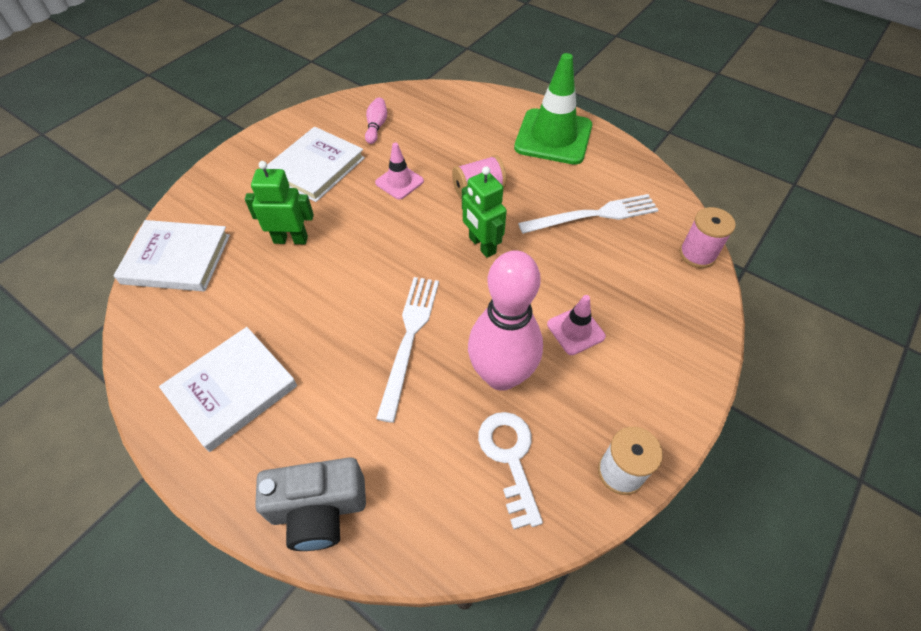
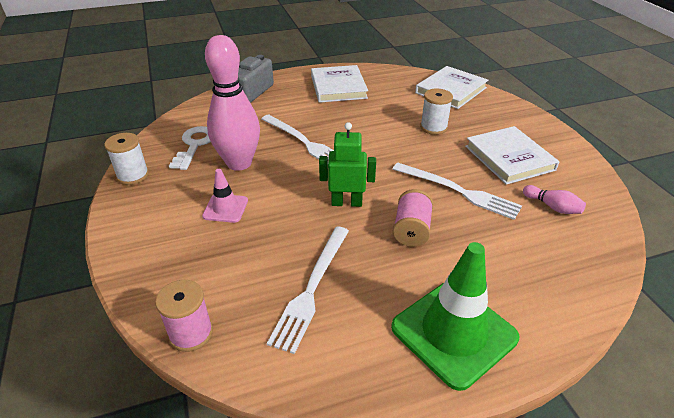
camera: 125 degrees right, 15 degrees down
(291, 239) = (433, 127): green robot -> white spool
(399, 182) = (458, 191): pink traffic cone -> white fork
(510, 458) = (194, 145): white key -> white key turned 105 degrees counterclockwise

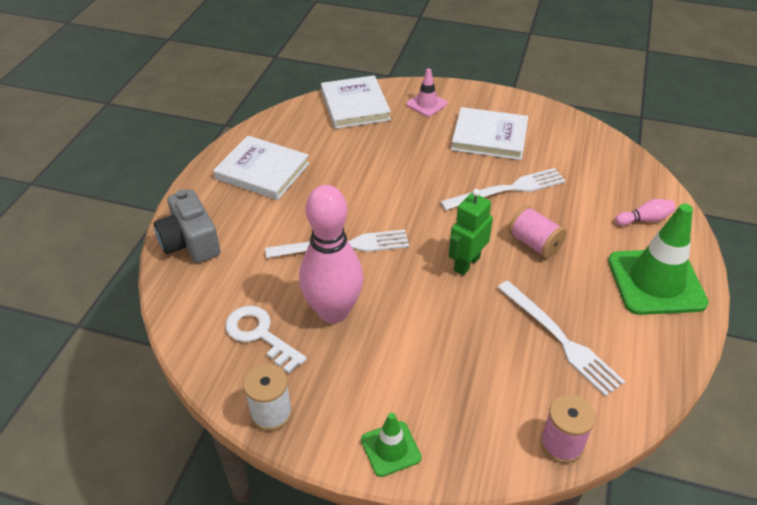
camera: 55 degrees left, 5 degrees up
(132, 238) = (390, 448): none -> green traffic cone
(225, 208) = (403, 353): pink traffic cone -> pink traffic cone (426, 104)
(433, 127) = (404, 151): white spool -> none
(552, 207) = (566, 154): pink bowling pin -> pink bowling pin (644, 219)

